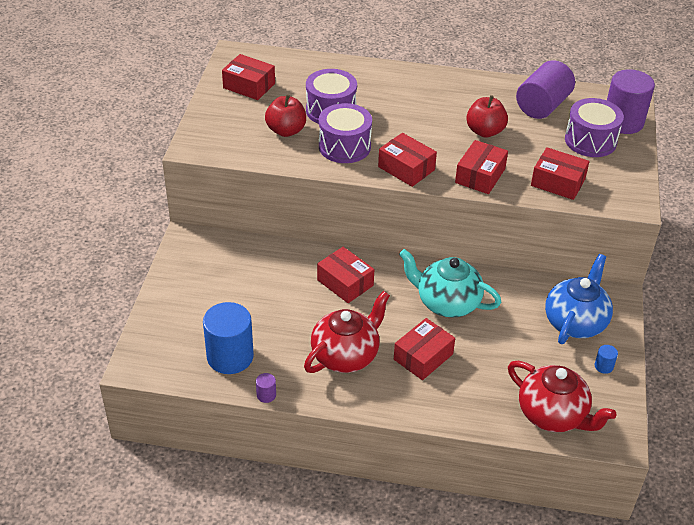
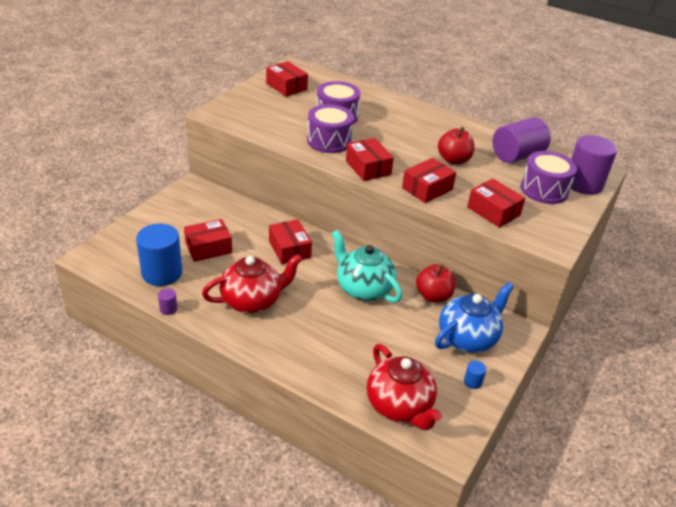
camera: 20 degrees right, 5 degrees down
(286, 130) = (291, 120): red apple -> red apple (433, 296)
(423, 357) = (315, 322): red box -> red box (208, 248)

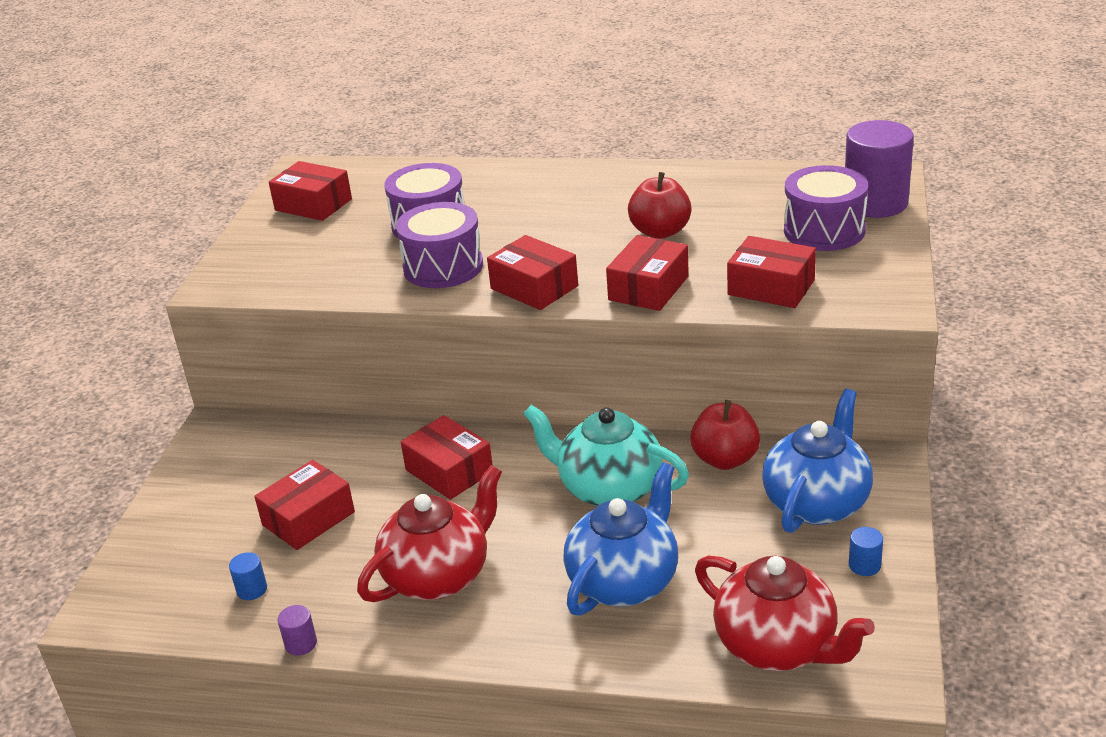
camera: 15 degrees left, 5 degrees down
(162, 273) = (252, 589): blue cylinder -> blue cylinder, size x0.41
(342, 340) = (624, 581): none -> blue teapot
(517, 155) = (751, 193): purple cylinder -> none

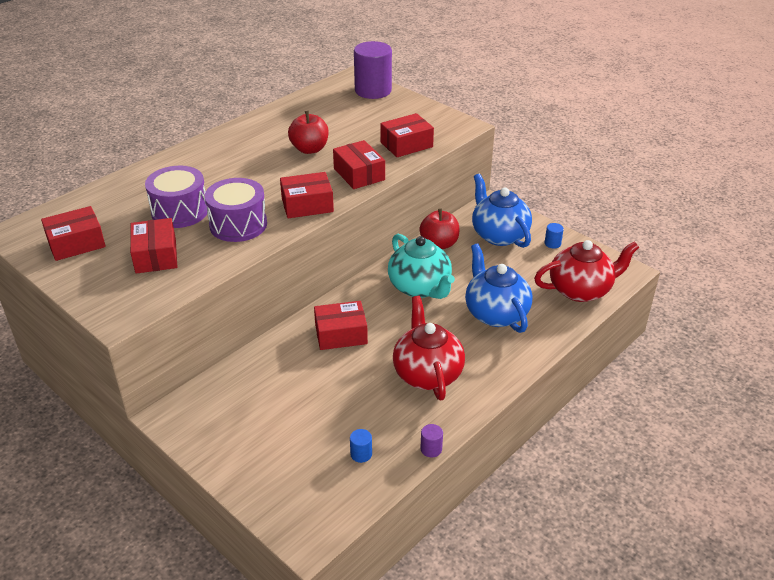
camera: 60 degrees left, 5 degrees up
(308, 518) = (319, 406): red box -> red box (156, 256)
(608, 488) = (420, 287): turquoise teapot -> turquoise teapot turned 90 degrees counterclockwise
(824, 230) = (377, 111): purple drum -> none

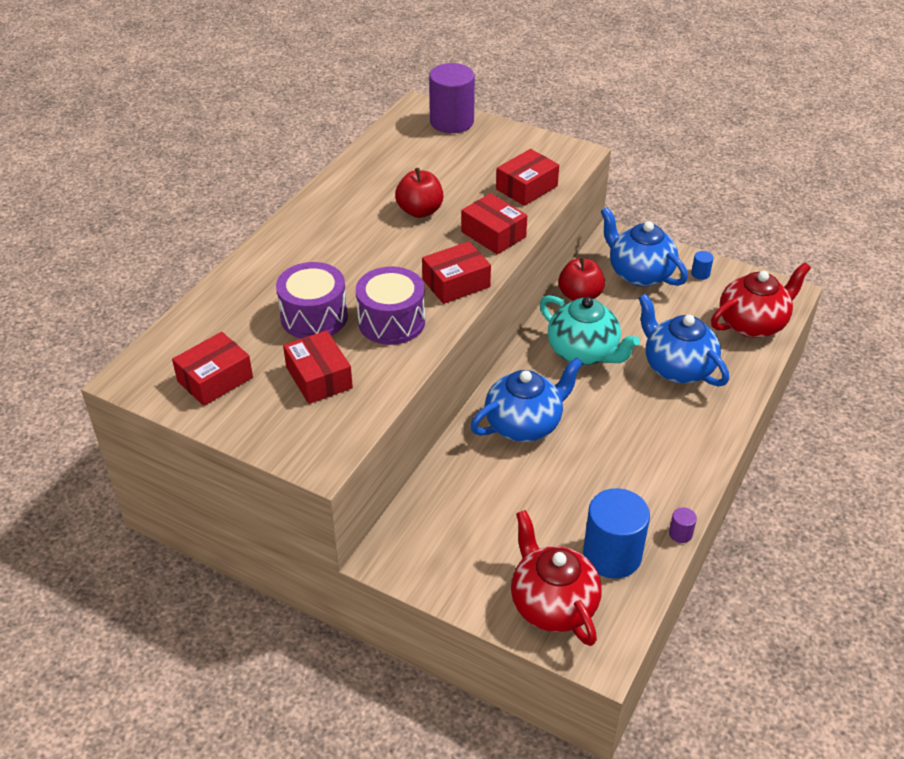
camera: 15 degrees left, 5 degrees up
(341, 334) = (524, 424): red box -> blue teapot
(361, 454) = (612, 555): blue cylinder -> blue cylinder, size x2.45
(427, 373) = (637, 451): red teapot -> red teapot (552, 604)

